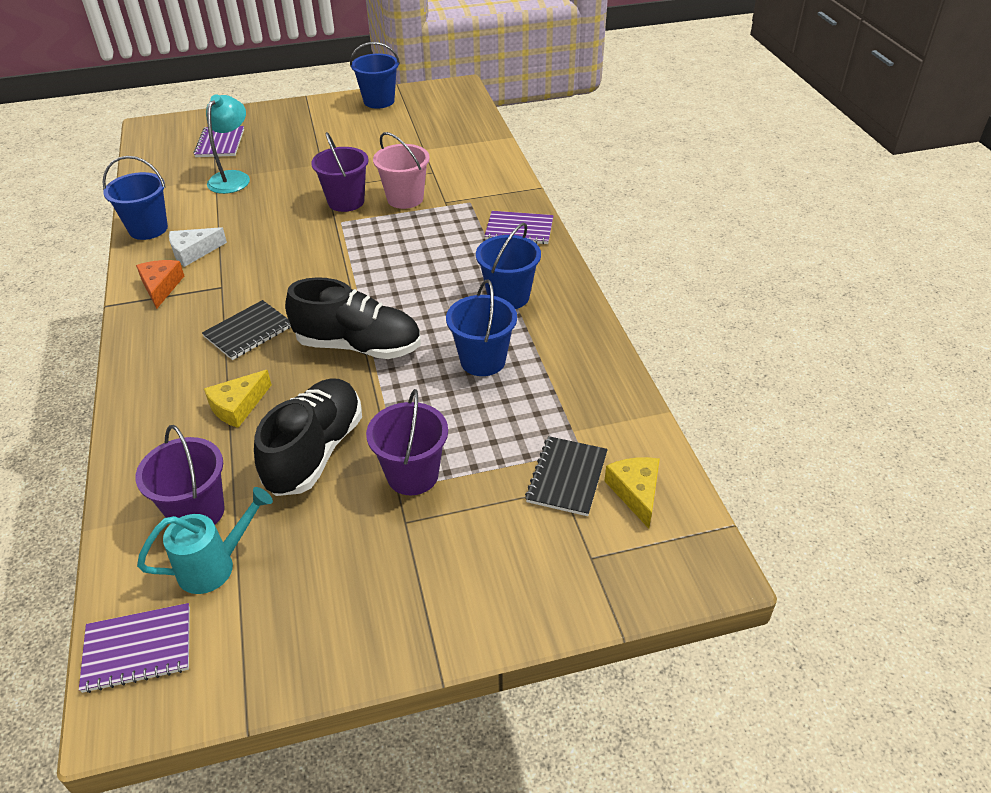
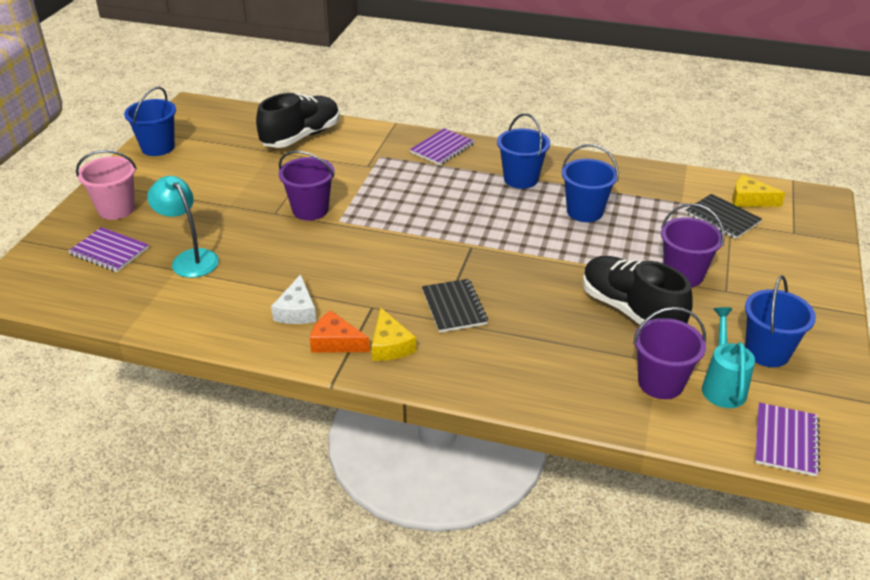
camera: 60 degrees left, 5 degrees down
(148, 229) = (222, 330): blue bucket -> blue bucket (767, 352)
(238, 406) = (549, 335): yellow cheese -> yellow cheese (390, 345)
(359, 346) = (522, 258): black shoe -> black shoe (301, 137)
(405, 198) = (340, 181): pink bucket -> pink bucket (116, 209)

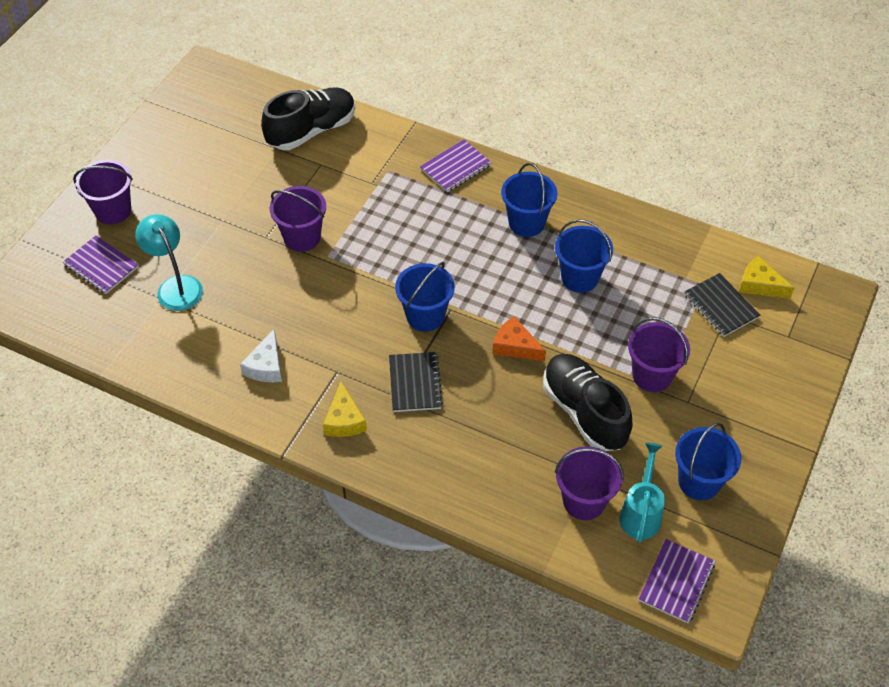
camera: 10 degrees right, 15 degrees up
(116, 209) = (113, 211): pink bucket -> purple bucket
(158, 147) = (162, 128): blue bucket -> blue bucket (425, 316)
(335, 342) = (295, 408): orange cheese -> orange cheese (515, 346)

